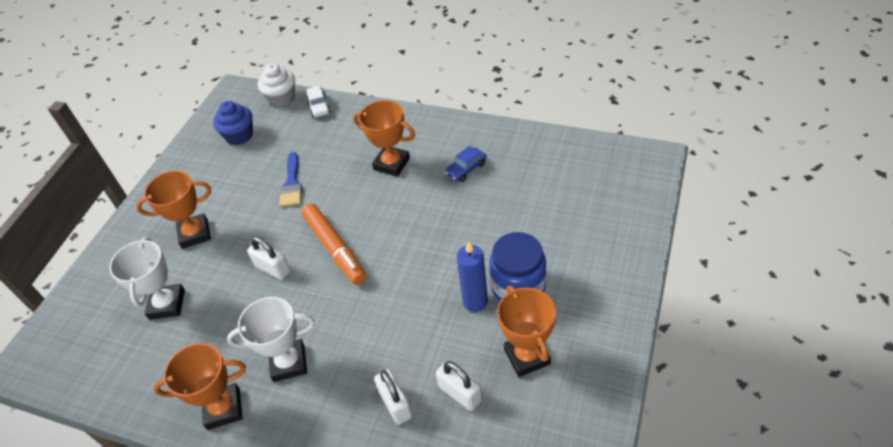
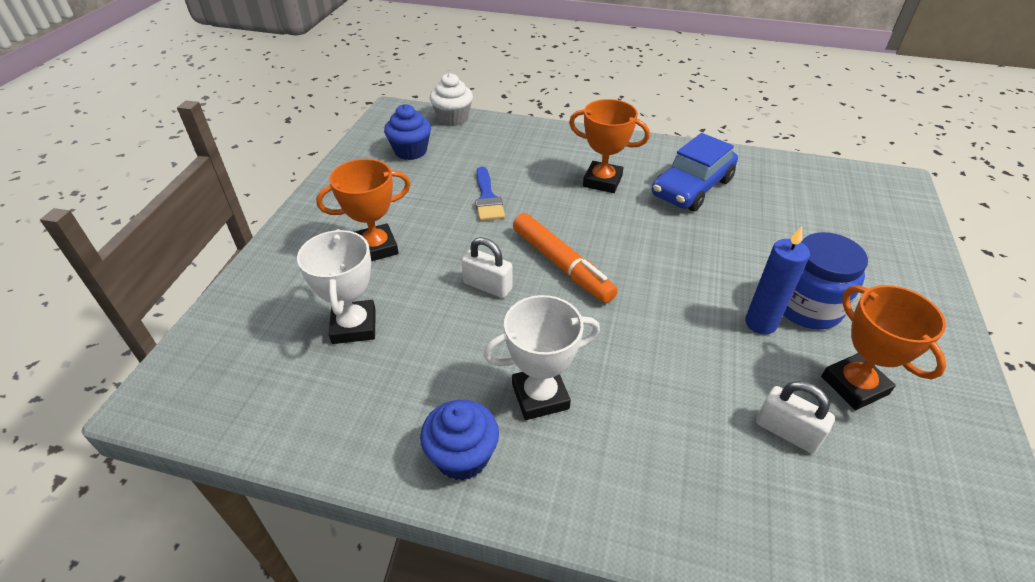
camera: 10 degrees left, 5 degrees down
(223, 409) = (462, 456): orange trophy -> blue cupcake
(319, 107) = (499, 127): white car -> none
(395, 404) = (705, 446): white padlock -> none
(466, 169) = (692, 187): blue car -> blue car, size x1.99

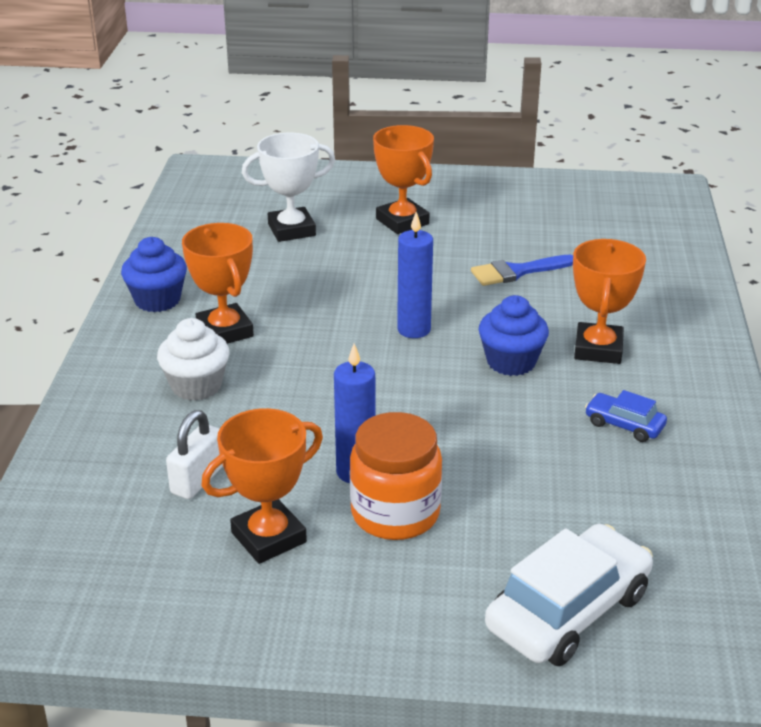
camera: 80 degrees right, 10 degrees down
(410, 151) = (587, 212): blue cupcake -> blue cupcake (511, 362)
(453, 118) = (682, 228): white cupcake -> white cupcake (196, 386)
(487, 286) = (365, 289): white padlock -> none
(540, 396) = (225, 331): white trophy -> orange trophy
(561, 265) = (414, 329): orange marker -> blue candle
(692, 187) = (624, 425): blue car -> blue car, size x0.50
(807, 307) = (395, 513): blue jar -> orange jar
(883, 243) = (568, 611): none -> white car

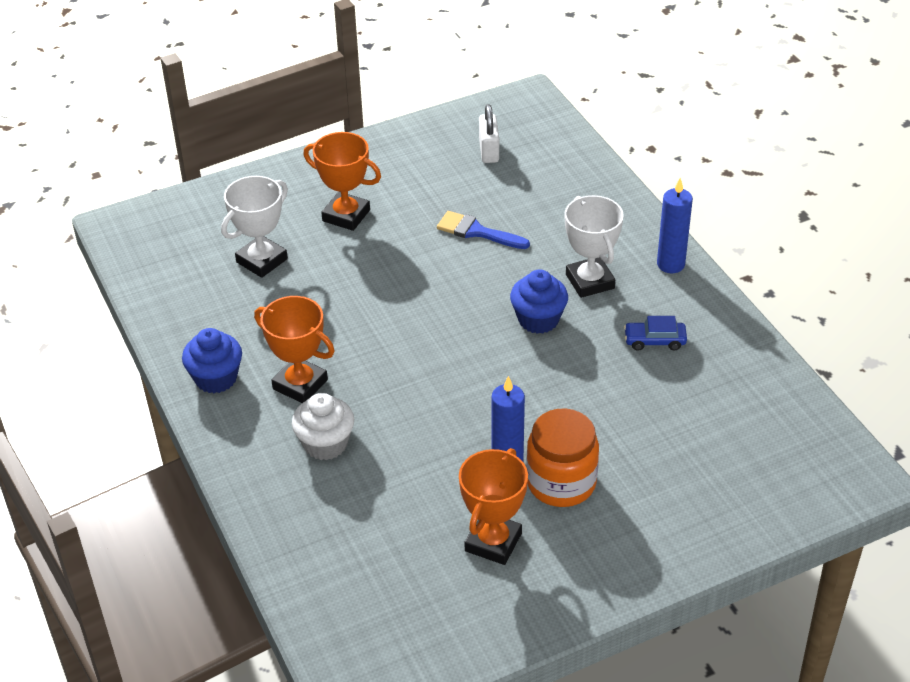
camera: 30 degrees left, 10 degrees up
(198, 479) = (402, 521): white padlock -> white padlock (489, 150)
(414, 329) = (444, 320): blue candle -> blue candle (670, 264)
(517, 272) = (477, 232): blue brush -> blue brush turned 75 degrees clockwise
(568, 611) = (723, 501): white car -> none
(598, 349) = (590, 281): orange trophy -> white trophy

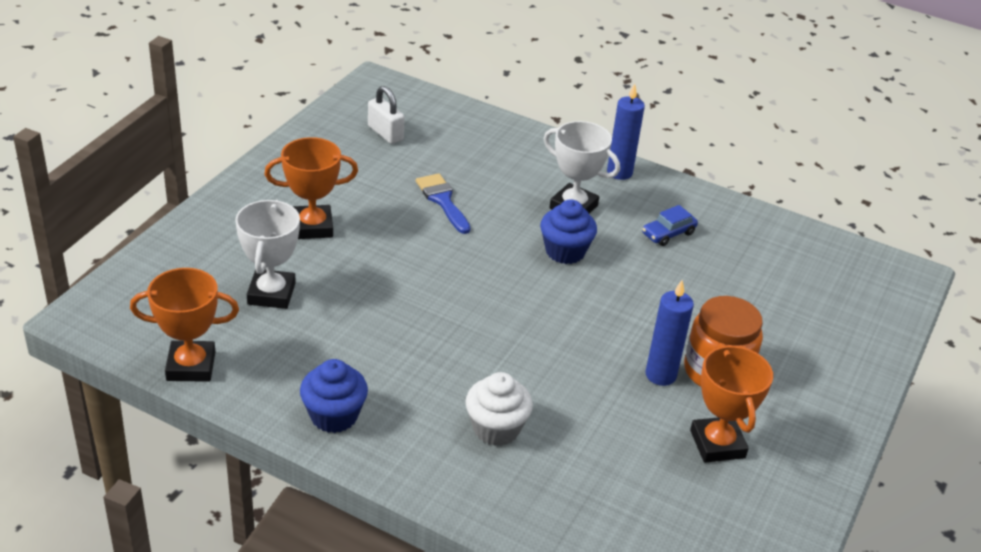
camera: 40 degrees left, 5 degrees down
(300, 384) = (420, 387): orange trophy -> orange trophy (191, 366)
(477, 232) = (442, 200): blue brush -> blue brush turned 75 degrees clockwise

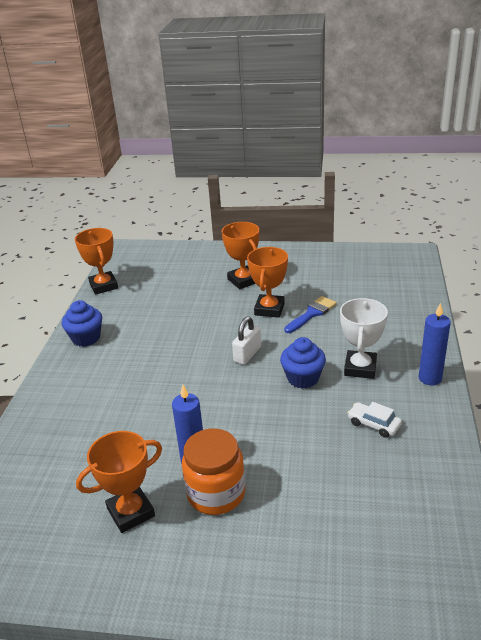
camera: 75 degrees right, 5 degrees down
(271, 294) = (175, 288): white trophy -> none
(385, 133) = (362, 273): white padlock -> white padlock (247, 354)
(404, 228) = (269, 309): none -> orange trophy
(496, 428) = (101, 398): white cupcake -> none
(668, 233) = (373, 424): blue car -> white car

